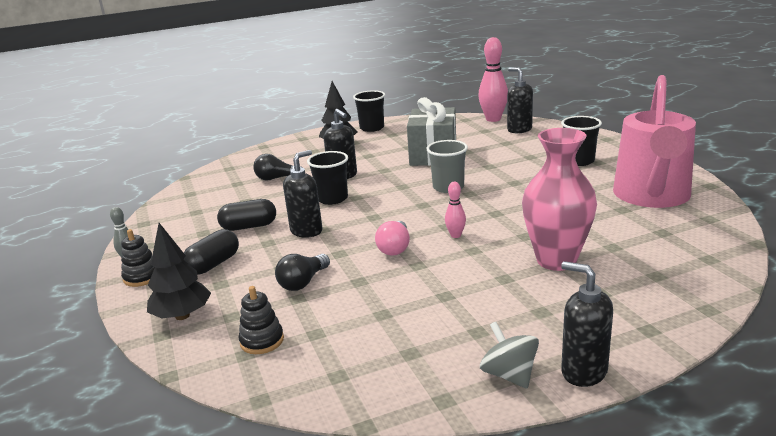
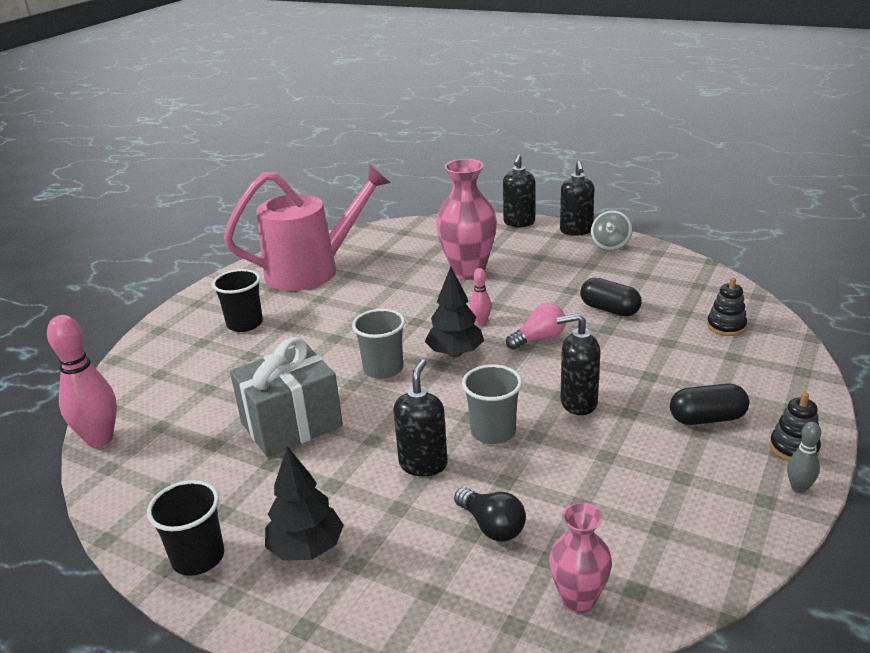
camera: 130 degrees left, 5 degrees up
(182, 316) = (775, 378): black tree -> black tree (455, 353)
(211, 182) = (578, 599): none -> pink vase
(249, 226) = (624, 450): black capsule -> black capsule (609, 309)
(303, 282) = (648, 352): black light bulb -> none
(332, 199) = (493, 432): black cup -> grey cup
(519, 129) = (145, 398): black soap dispenser -> black soap dispenser (519, 223)

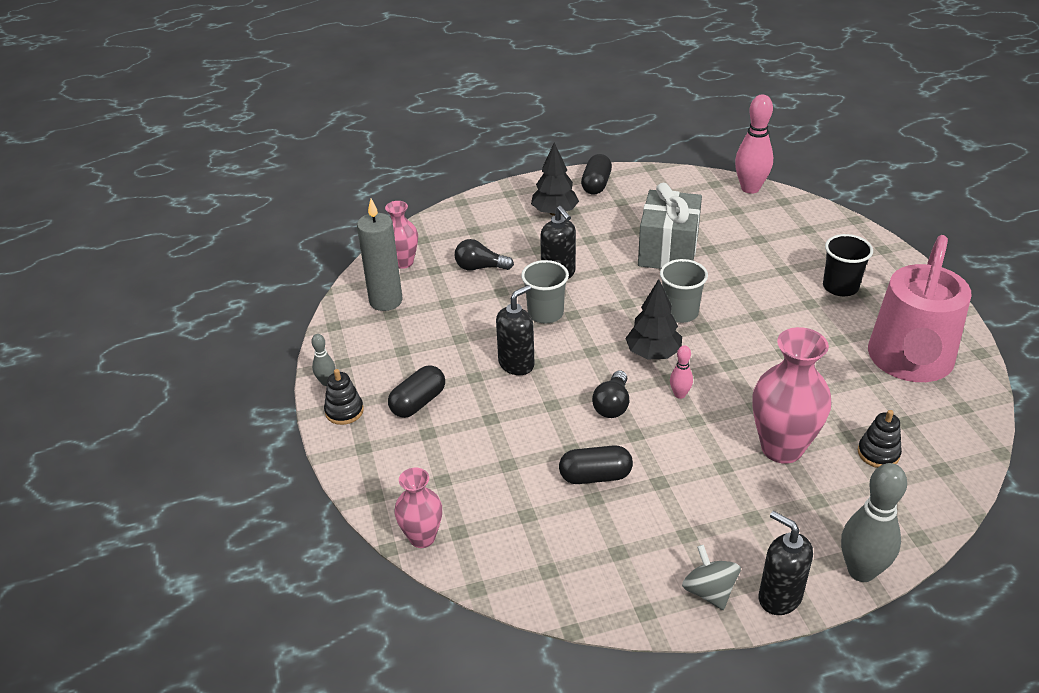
camera: 135 degrees right, 10 degrees up
(198, 557) = (596, 184): black cup -> black capsule
(519, 223) = (861, 571): black soap dispenser -> grey bowling pin
(539, 338) = (612, 405): pink light bulb -> black light bulb
(652, 551) = (386, 301): none -> grey candle
(726, 326) = (474, 517): black stacking toy -> black stacking toy (878, 453)
(779, 332) = (422, 537): none -> pink vase

